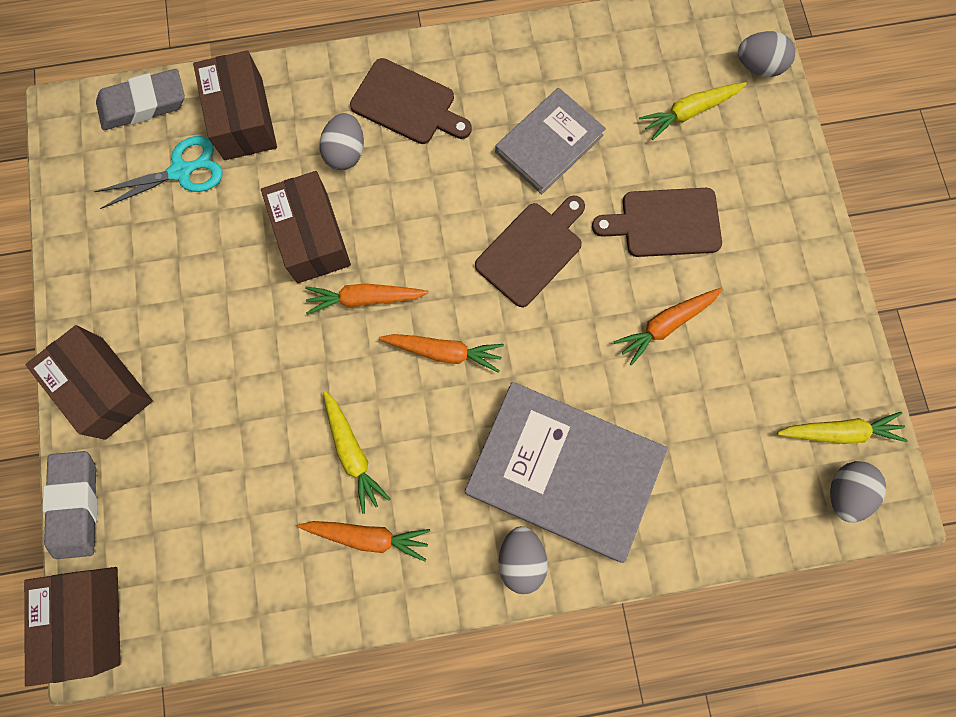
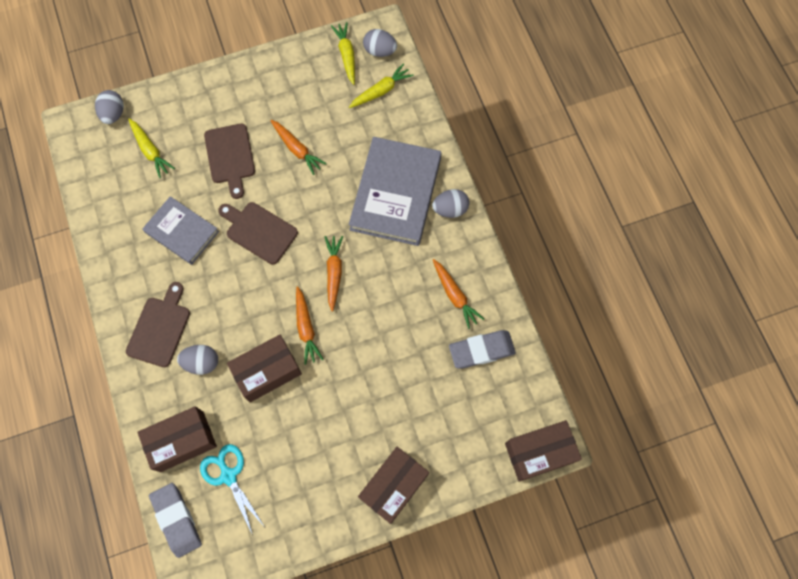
camera: 100 degrees left, 5 degrees down
(76, 505) = (473, 482): grey eraser -> grey eraser (481, 350)
(353, 453) = (407, 315): yellow carrot -> yellow carrot (381, 91)
(368, 536) = (455, 295): orange carrot -> orange carrot turned 150 degrees clockwise

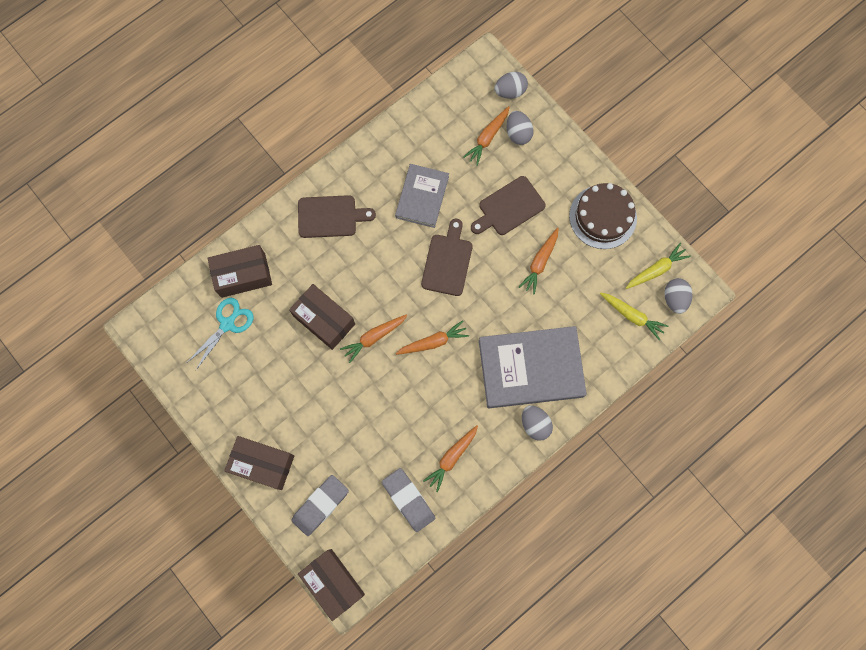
camera: 70 degrees right, 5 degrees up
(150, 151) = (487, 138): yellow carrot -> orange carrot
(177, 520) = (180, 298): grey eraser -> grey eraser (320, 505)
(182, 441) = (243, 275): brown box -> brown box turned 60 degrees counterclockwise
(201, 362) = (313, 263): grey egg -> grey egg (518, 133)
(277, 80) = (603, 216): none -> brown cake

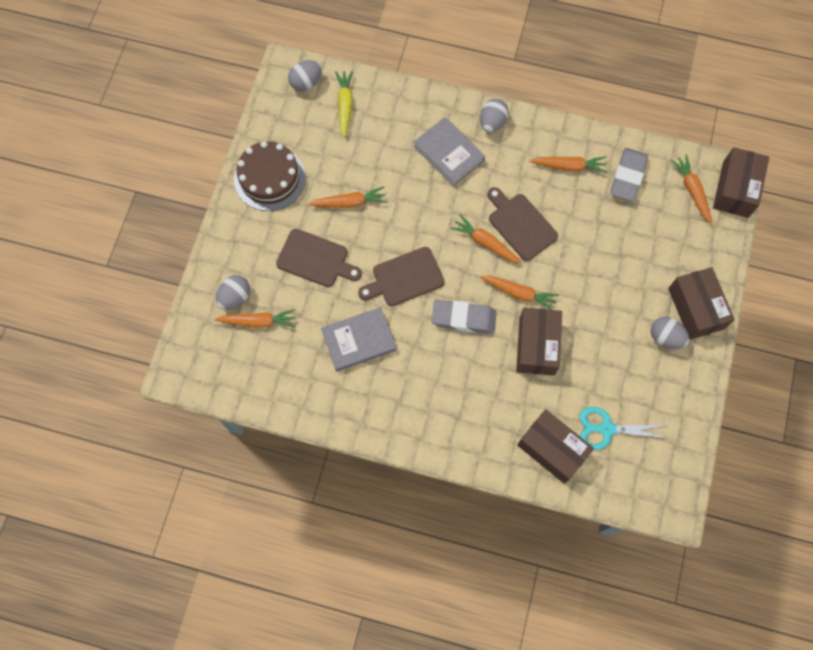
camera: 125 degrees left, 5 degrees down
(320, 505) = (688, 239): grey eraser -> grey eraser (463, 318)
(330, 216) = (437, 410): brown cutting board -> brown cutting board (520, 224)
(358, 544) = (691, 190): none -> orange carrot
(510, 91) = (195, 332): grey egg -> grey egg (665, 337)
(531, 368) = (449, 153): grey book -> grey book, size x0.61
(656, 269) = (289, 110): yellow carrot -> none

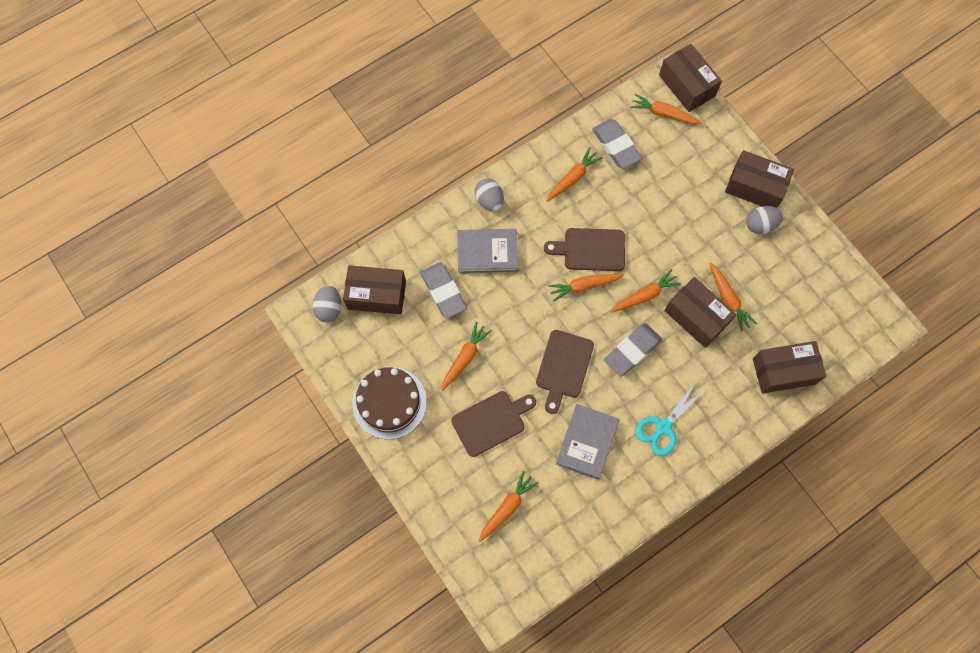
camera: 50 degrees left, 0 degrees up
(235, 297) = (471, 510): grey egg -> none
(345, 105) = (376, 295): yellow carrot -> brown box
(388, 147) = (443, 292): none -> grey eraser
(575, 360) = (728, 299): none -> orange carrot
(606, 429) = (797, 321): turquoise scissors -> turquoise scissors (663, 427)

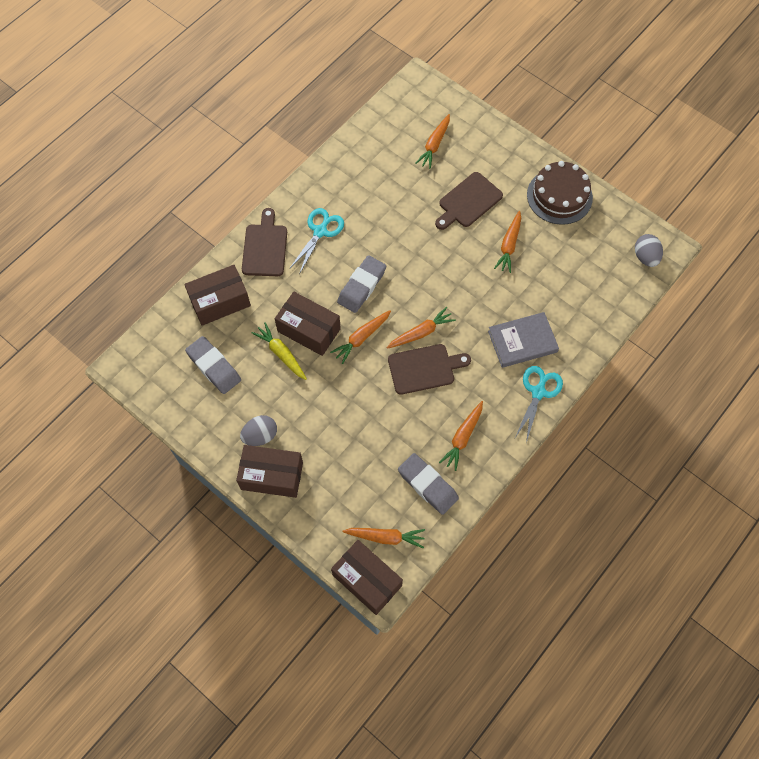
camera: 165 degrees right, 5 degrees down
(376, 295) = (609, 278): brown box -> none
(443, 292) = (549, 296): grey eraser -> grey eraser (214, 367)
(489, 201) = (538, 392): grey egg -> turquoise scissors
(563, 367) = (419, 258): brown cutting board -> brown cutting board (265, 247)
(587, 442) = (382, 205): grey book -> none
(728, 299) = (281, 354): orange carrot -> yellow carrot

